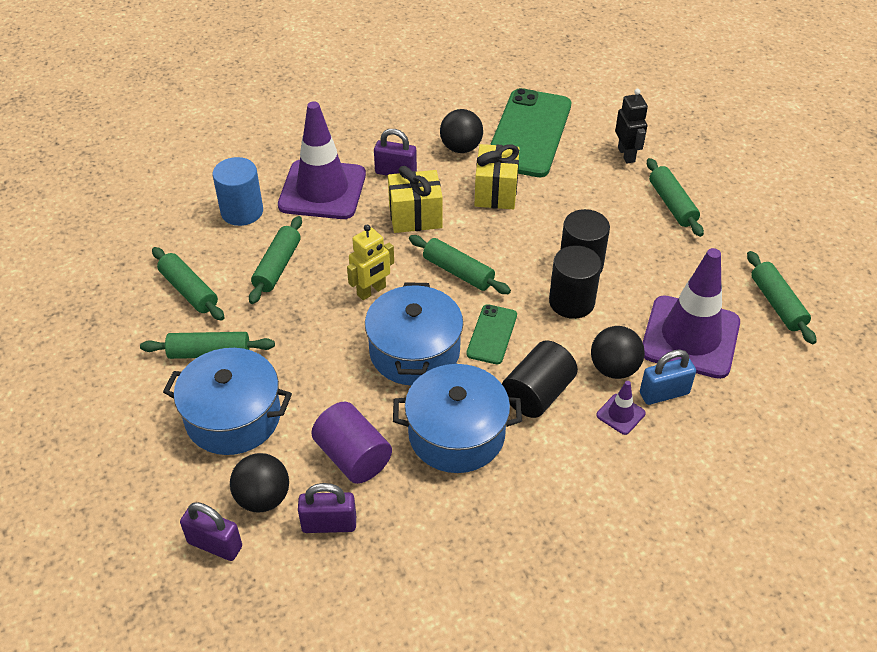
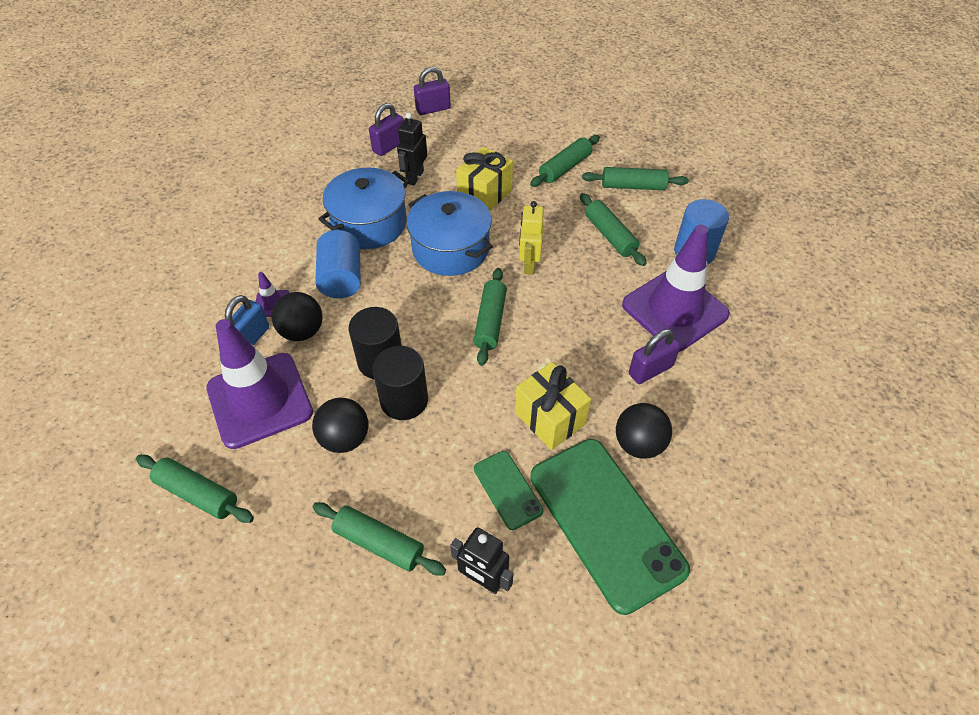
camera: 135 degrees right, 5 degrees up
(233, 417) = (503, 152): blue pot -> none
(263, 498) = (436, 135): black ball -> black ball (345, 438)
(353, 457) = (415, 177): purple cylinder -> black robot
(415, 217) = (579, 342): yellow gift -> yellow gift (484, 195)
(458, 272) = (490, 321): green rolling pin -> green rolling pin turned 75 degrees counterclockwise
(492, 334) = (413, 294): green phone -> green phone (507, 489)
(537, 394) = (341, 278): black cylinder -> blue cylinder

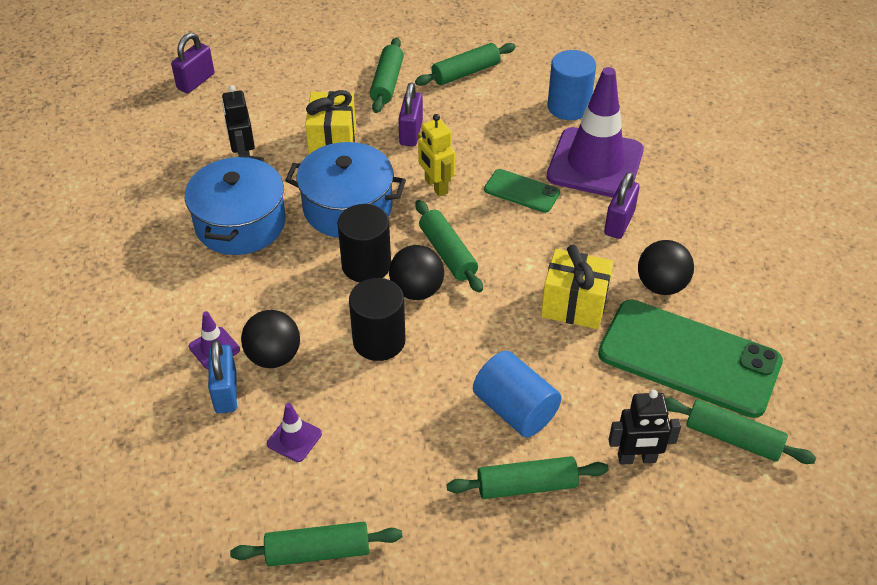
camera: 35 degrees left, 5 degrees down
(260, 400) = (294, 439): purple traffic cone -> purple traffic cone, size x0.41
(341, 278) = (264, 288): blue cylinder -> blue cylinder (515, 409)
(345, 438) = (412, 423): black ball -> black ball (417, 290)
(389, 146) = (185, 139): purple padlock -> purple padlock (411, 133)
(404, 400) = (434, 361): black cylinder -> black cylinder (366, 265)
(507, 489) = (592, 380): green phone -> green phone (521, 191)
(610, 235) = (485, 126): green rolling pin -> green rolling pin (733, 438)

